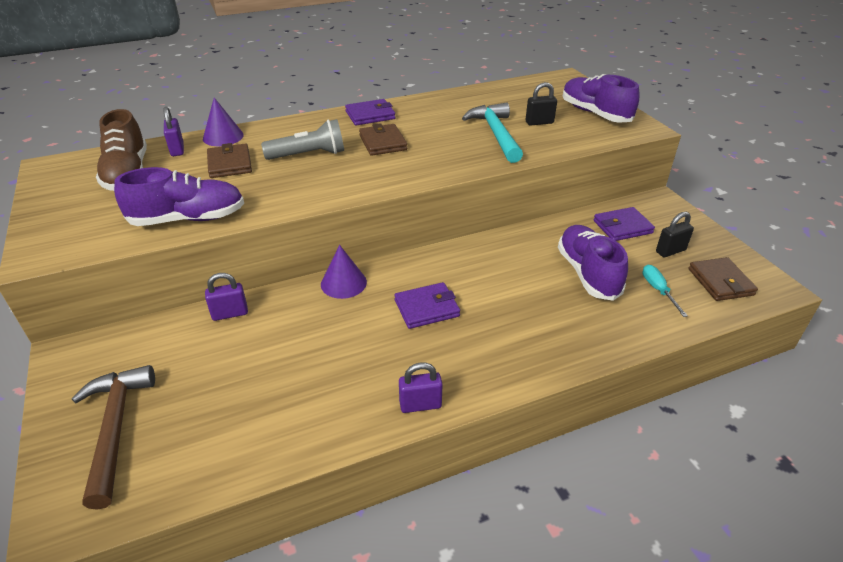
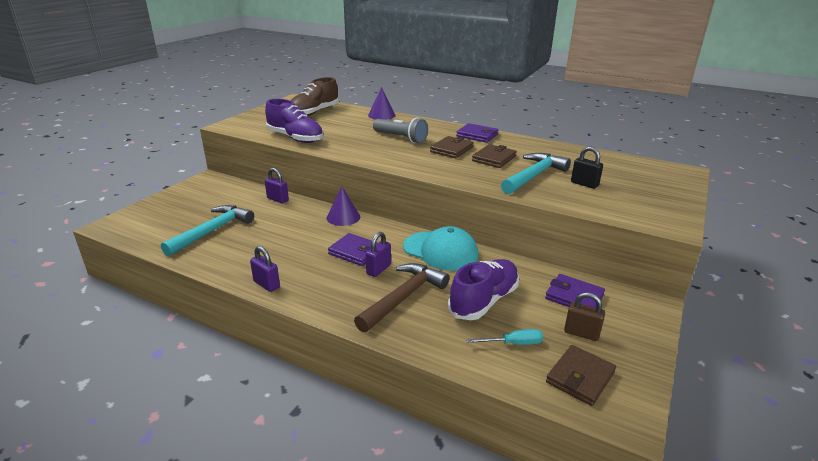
camera: 50 degrees right, 10 degrees down
(115, 428) = (172, 211): brown hammer -> brown hammer (404, 297)
(177, 149) = (351, 112): purple padlock -> purple padlock (378, 269)
(230, 164) = (358, 126): brown wallet -> brown wallet (494, 159)
(234, 406) = (212, 231): none -> turquoise hammer
(485, 255) = (440, 251): none -> turquoise cap
(595, 113) = (649, 199): purple shoe -> none
(658, 290) = (513, 343): turquoise screwdriver -> turquoise screwdriver turned 45 degrees clockwise
(670, 251) = (581, 333): black padlock -> brown padlock

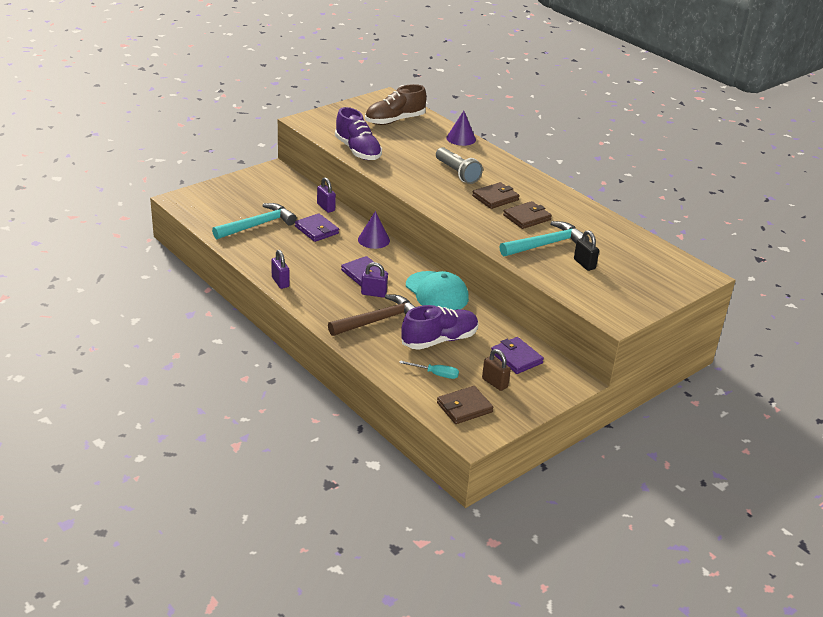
camera: 20 degrees right, 5 degrees up
(378, 269) = (373, 294): purple padlock -> purple padlock turned 45 degrees clockwise
(477, 135) = (537, 186): purple wallet -> purple wallet (316, 230)

